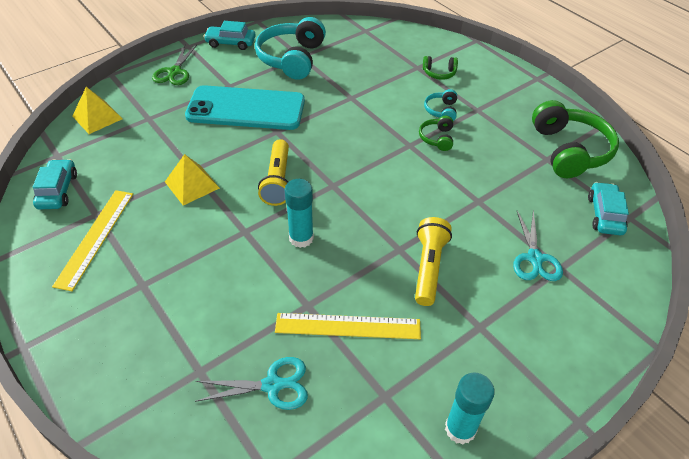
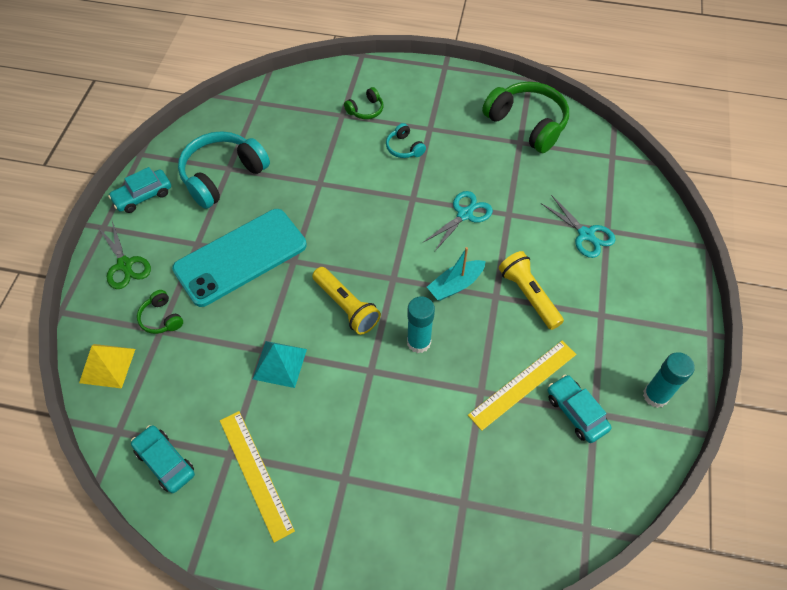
camera: 40 degrees left, 10 degrees up
(192, 185) = (279, 364): yellow pyramid -> turquoise pyramid
(272, 385) = (521, 468): turquoise scissors -> turquoise scissors (464, 214)
(292, 58) = (223, 176): turquoise headphones -> turquoise headphones turned 75 degrees clockwise
(375, 220) = (455, 285): none -> turquoise boat
(437, 138) = (426, 177): green headphones -> green headphones (161, 318)
(604, 215) = (596, 165): turquoise car -> turquoise car (576, 412)

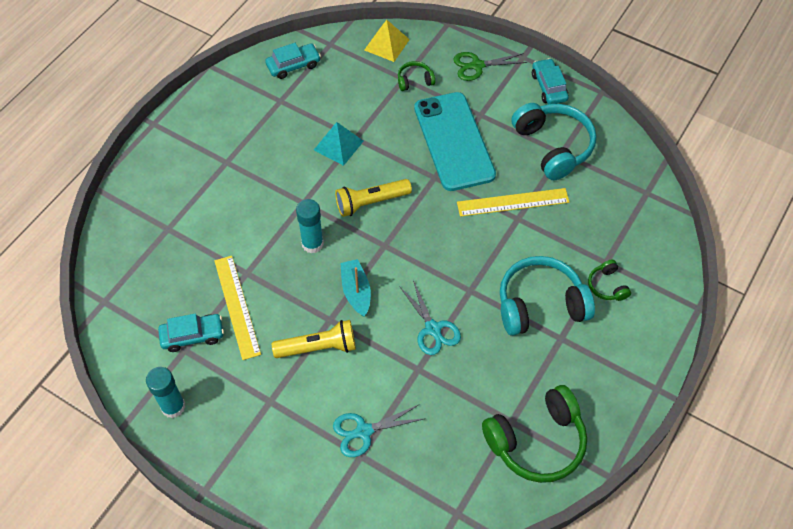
camera: 110 degrees right, 0 degrees up
(255, 474) = (258, 112): yellow ruler -> yellow ruler (513, 202)
(404, 148) = (540, 304): turquoise headphones -> turquoise headphones, size x2.13

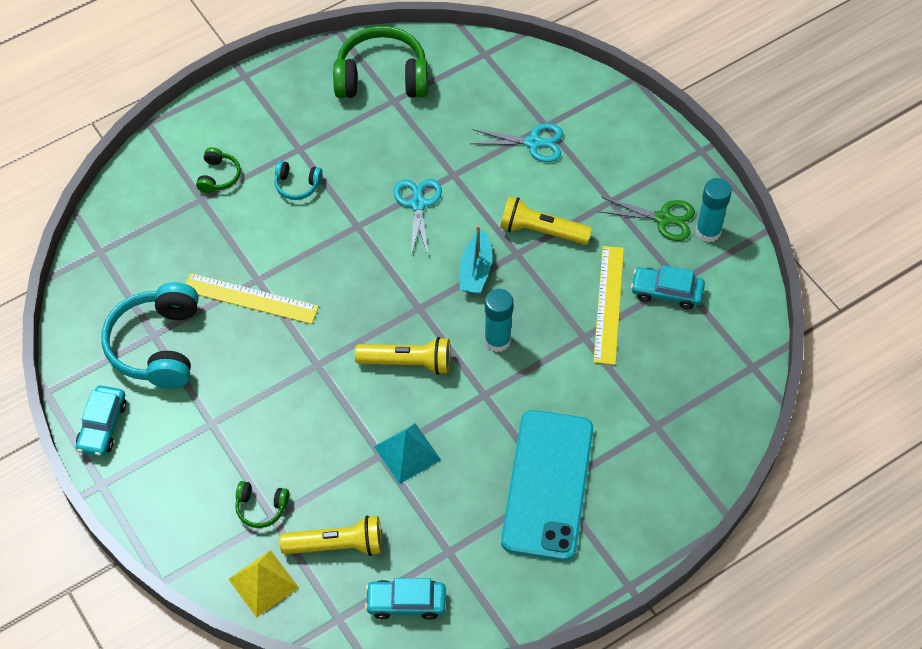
camera: 155 degrees left, 0 degrees up
(354, 78) = (337, 545): none -> yellow flashlight
(454, 141) = (267, 400): turquoise phone -> turquoise phone (547, 485)
(477, 66) = (168, 496): green scissors -> green scissors (663, 218)
(540, 304) = (297, 185): turquoise headphones -> turquoise headphones, size x0.47

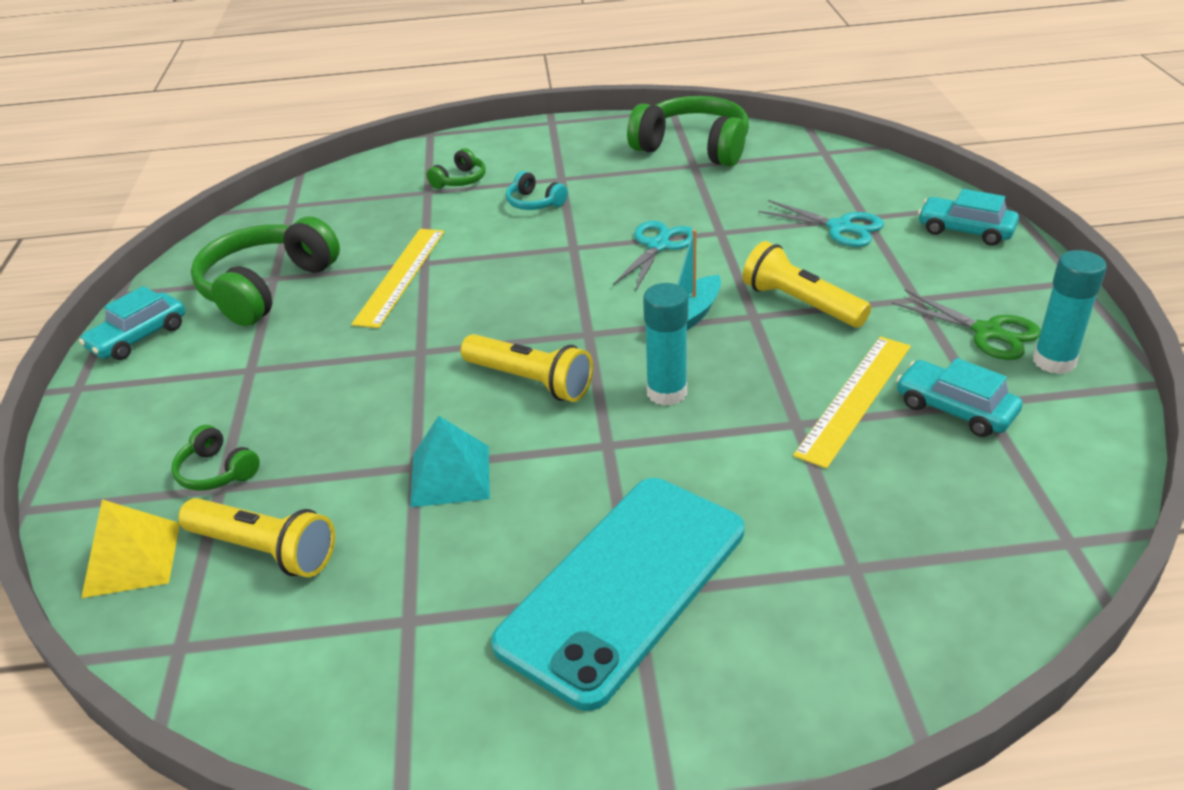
camera: 30 degrees right, 20 degrees down
(157, 345) = (267, 287): turquoise headphones -> green headphones
(250, 298) = (400, 276): yellow ruler -> yellow ruler turned 60 degrees clockwise
(406, 603) = (288, 666): turquoise car -> turquoise car (965, 230)

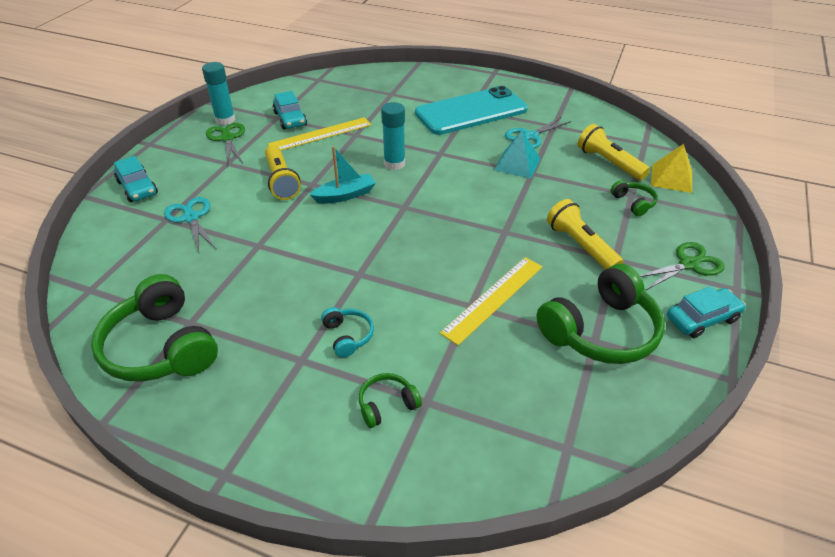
camera: 155 degrees left, 5 degrees up
(139, 397) = (688, 264): none -> green scissors
(530, 381) = (454, 192): yellow flashlight -> yellow flashlight (581, 246)
(658, 246) = (306, 250): turquoise scissors -> turquoise scissors (530, 136)

